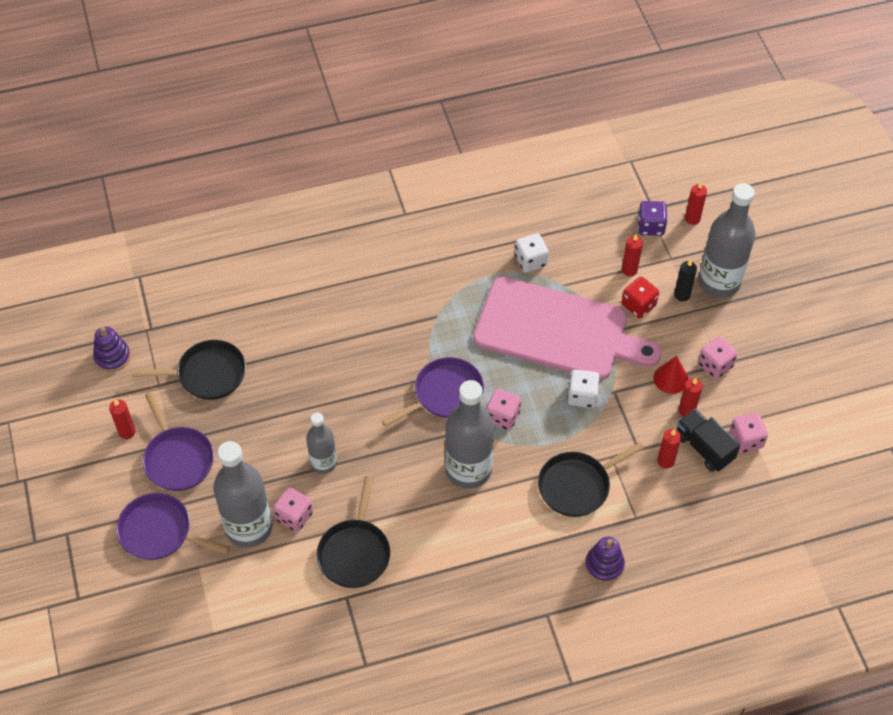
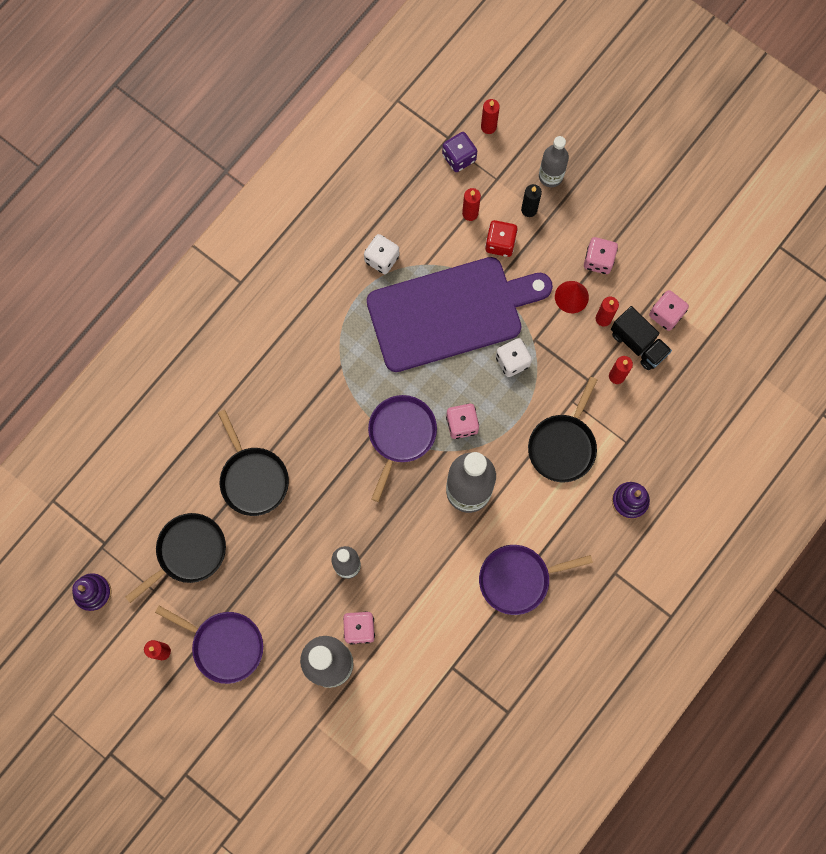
camera: 35 degrees left, 20 degrees up
(159, 532) = (260, 719): purple pan -> purple pan (518, 579)
(355, 553) = (431, 626): black pan -> black pan (253, 479)
(557, 330) = (451, 312): pink cutting board -> purple cutting board
(704, 448) = (638, 343): black truck -> black truck turned 150 degrees counterclockwise
(719, 281) = (550, 176): grey bottle -> grey bottle, size x0.58

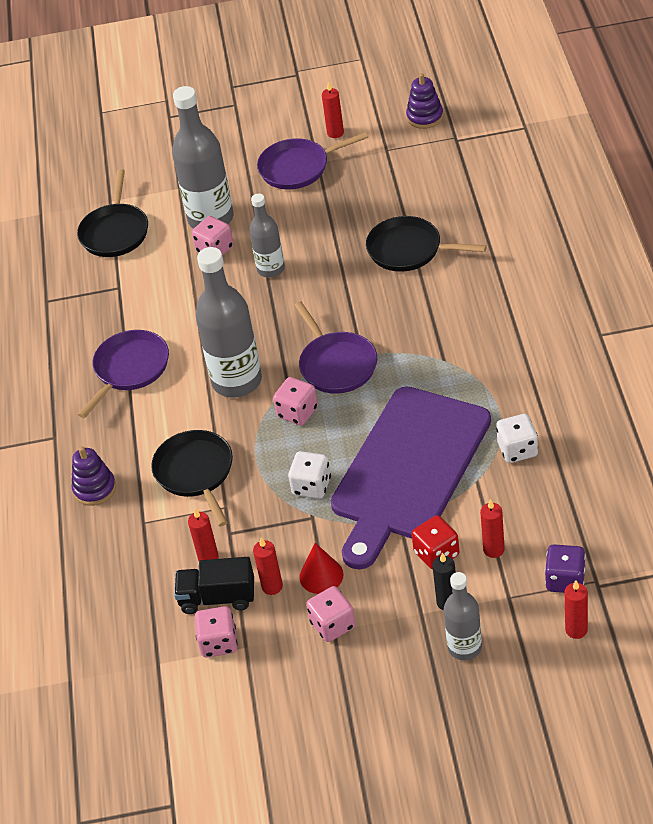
camera: 140 degrees right, 30 degrees down
(188, 552) = (393, 183): black pan -> black pan (115, 232)

